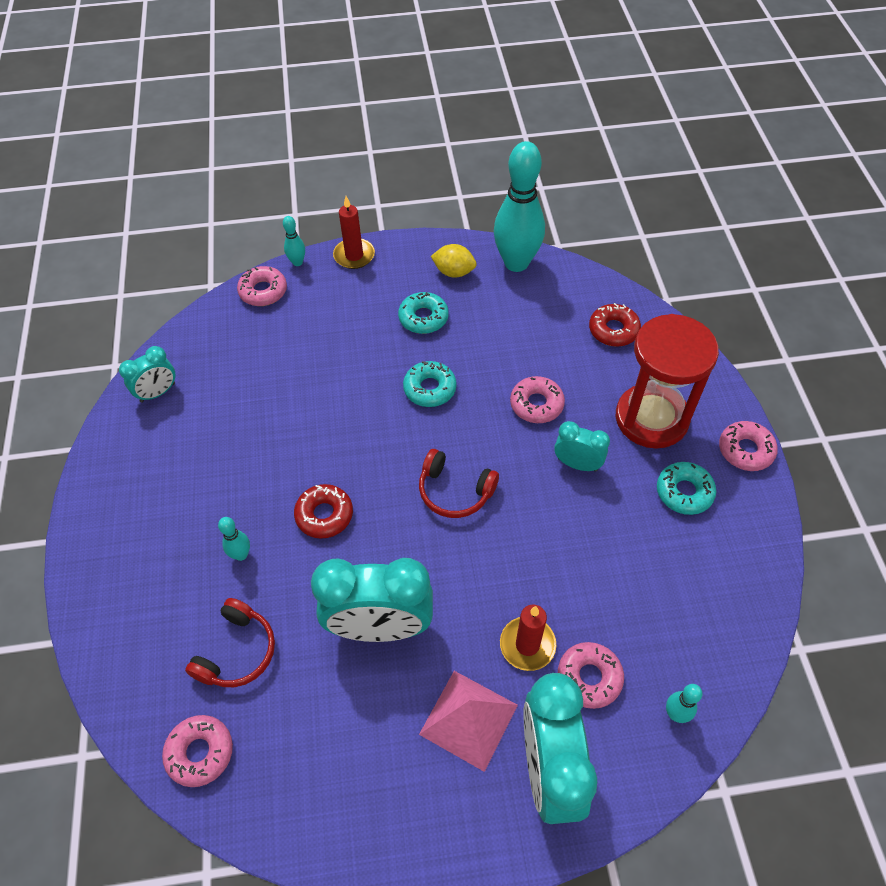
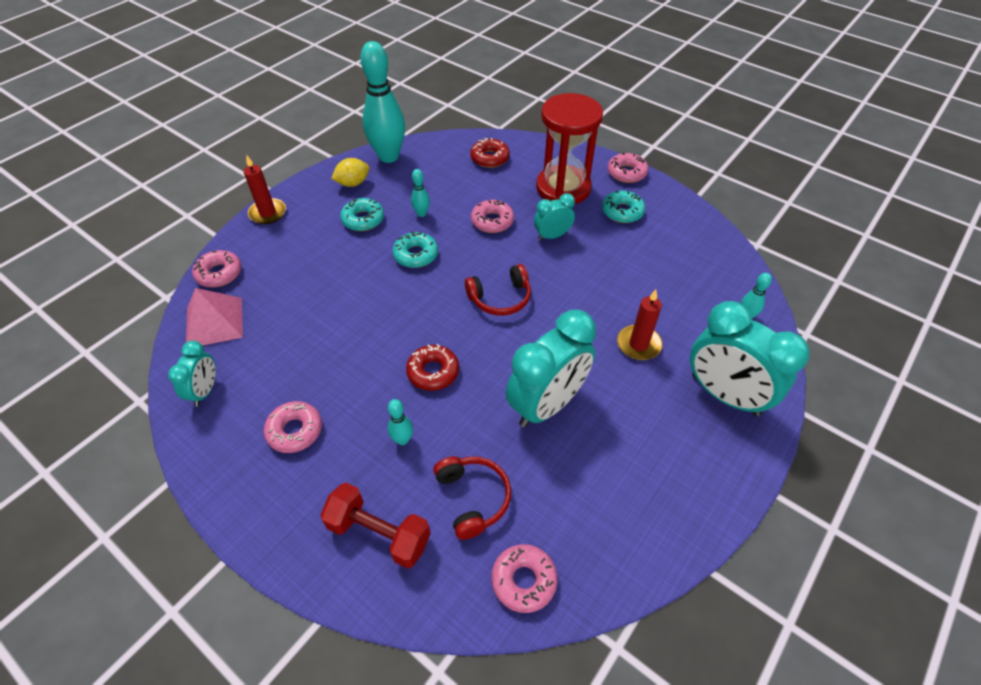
camera: 45 degrees left, 5 degrees down
(149, 615) = (379, 533): none -> red dumbbell
(297, 262) = (226, 241): turquoise bowling pin -> turquoise bowling pin (421, 213)
(468, 719) = (656, 408): pink pyramid -> pink pyramid (214, 322)
(589, 677) = (687, 334): pink donut -> pink donut (295, 431)

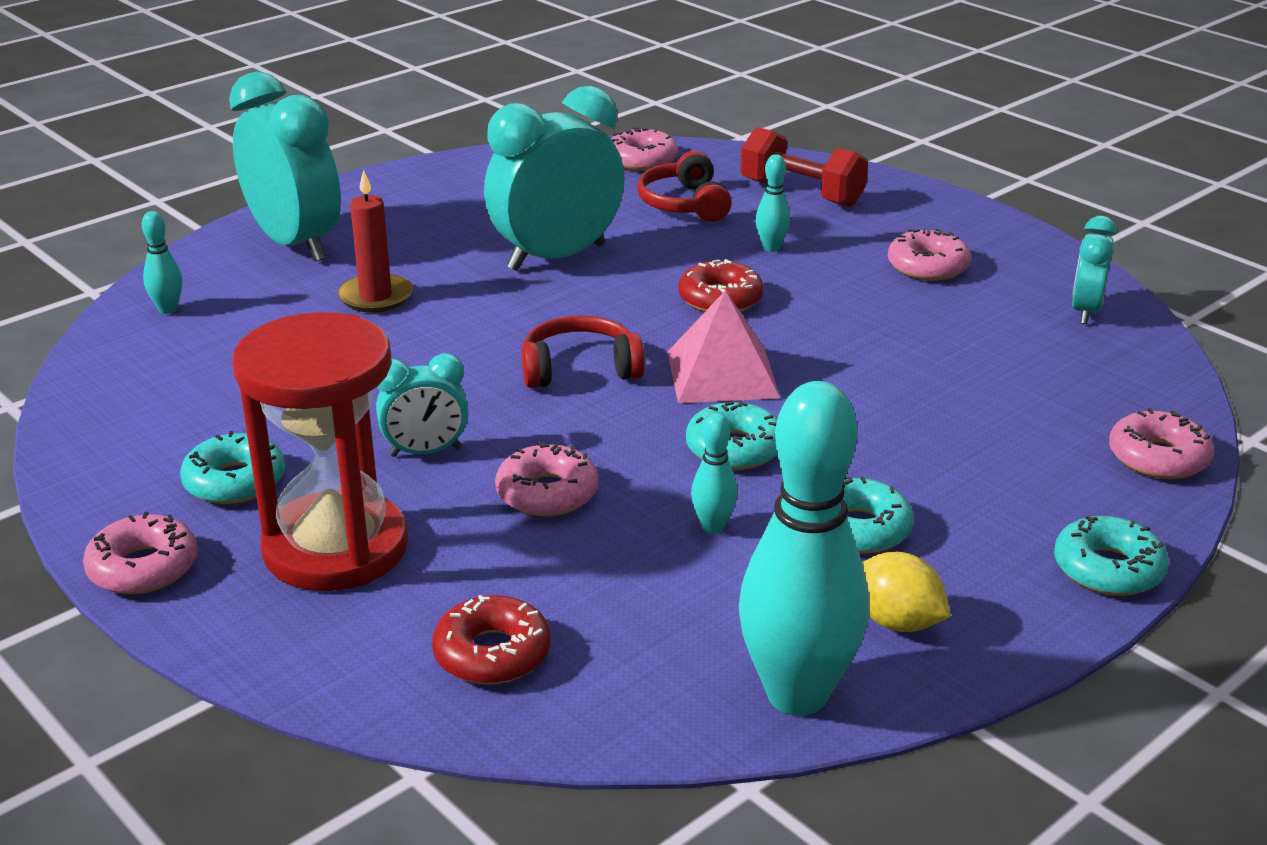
camera: 170 degrees left, 20 degrees down
(214, 322) = (1121, 386): pink pyramid -> pink pyramid (722, 374)
(267, 213) = (1108, 569): red candle -> turquoise donut
(353, 183) = (897, 622): yellow lemon -> yellow lemon turned 60 degrees clockwise

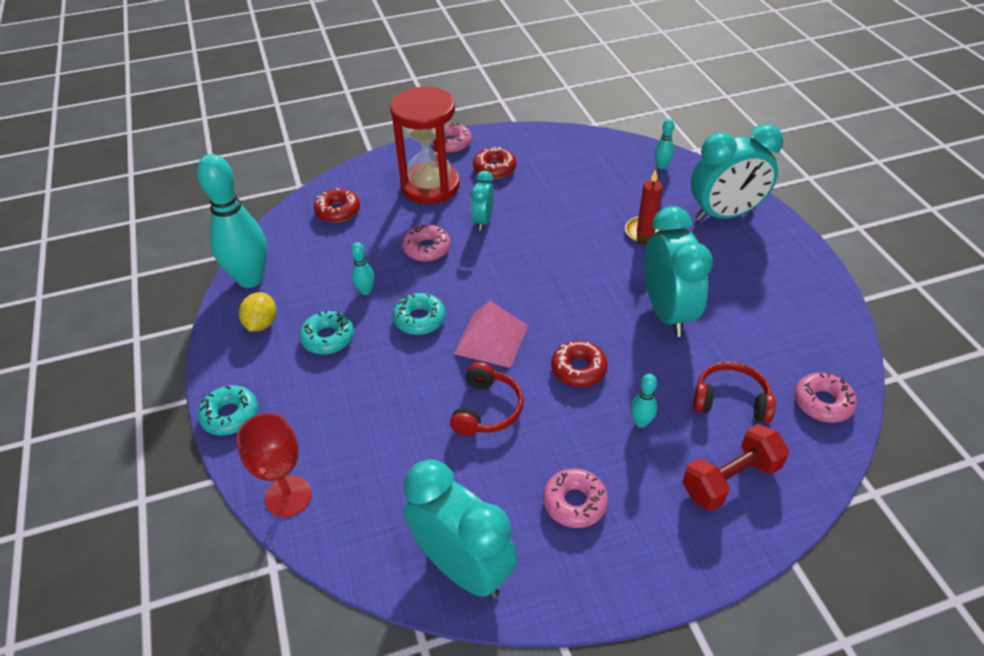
camera: 115 degrees right, 15 degrees up
(235, 481) = (494, 168): turquoise donut -> red donut
(580, 369) = (528, 287): red headphones -> red headphones (487, 409)
(897, 622) = (261, 324): yellow lemon -> yellow lemon turned 60 degrees counterclockwise
(1086, 311) = (463, 567): turquoise clock -> turquoise clock, size x1.92
(1158, 457) = (288, 496): pink donut -> red goblet

